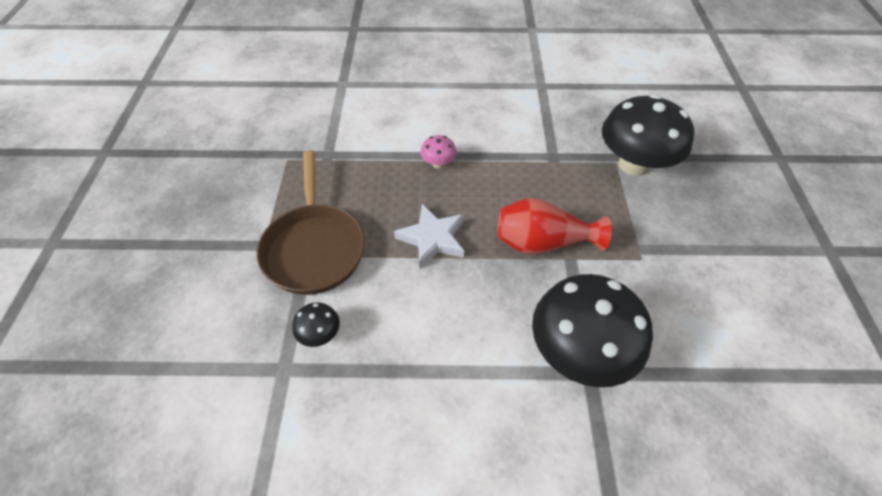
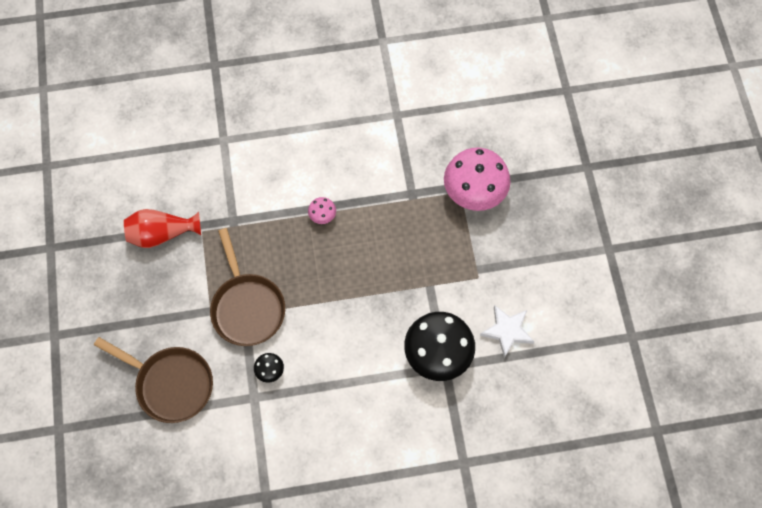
camera: 10 degrees left, 15 degrees up
(171, 329) = (170, 384): none -> brown pan
(432, 238) = (330, 285): white star -> white star (507, 331)
(542, 242) = (409, 276): red vase -> red vase (161, 233)
(633, 164) = (474, 192): black mushroom -> pink mushroom

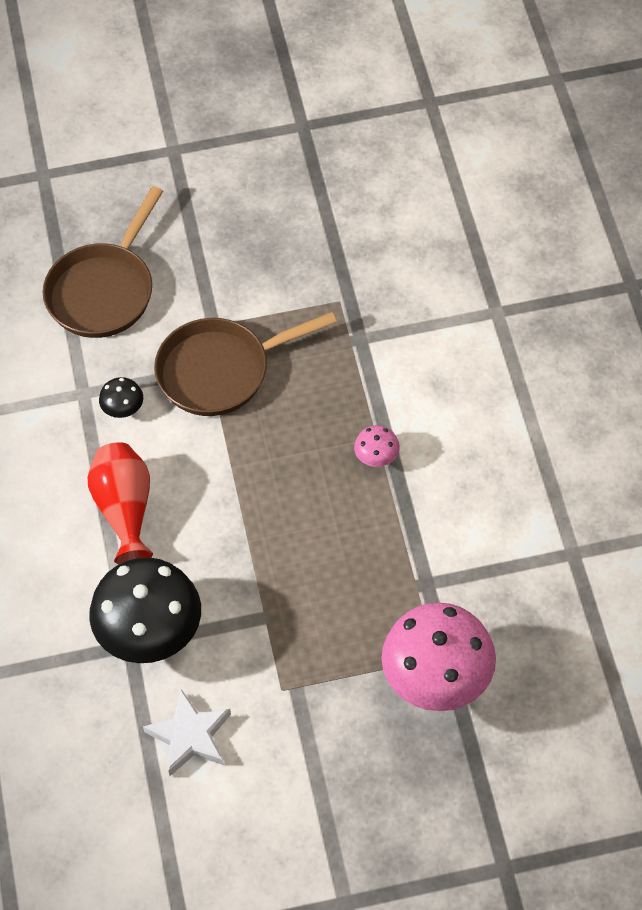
camera: 90 degrees right, 10 degrees down
(161, 233) = (332, 252): red vase -> red vase (125, 510)

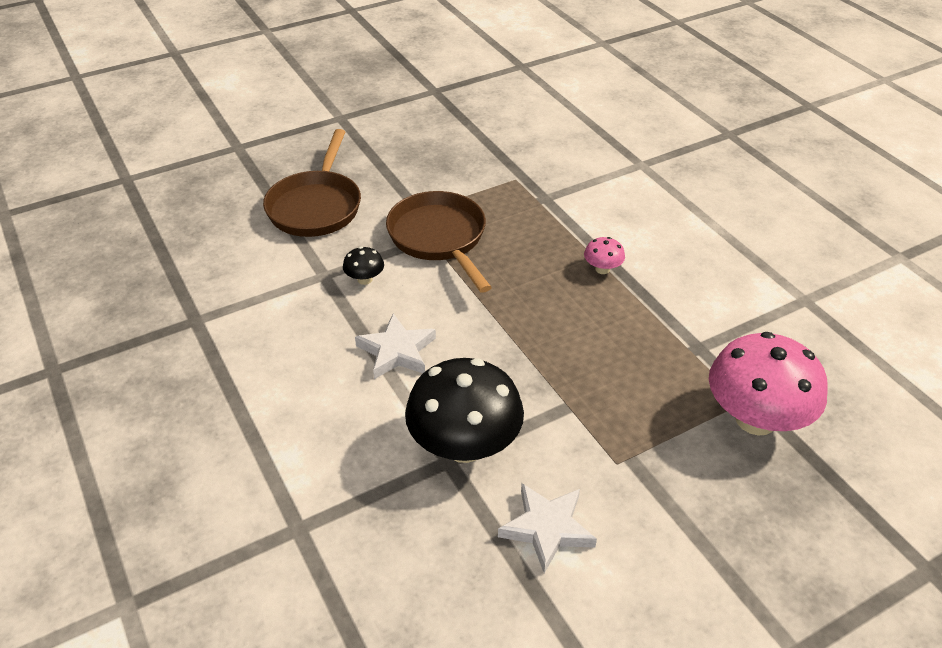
camera: 20 degrees left, 15 degrees down
(125, 510) = (397, 351): red vase -> white star
(220, 371) = (439, 238): brown pan -> brown pan turned 105 degrees clockwise

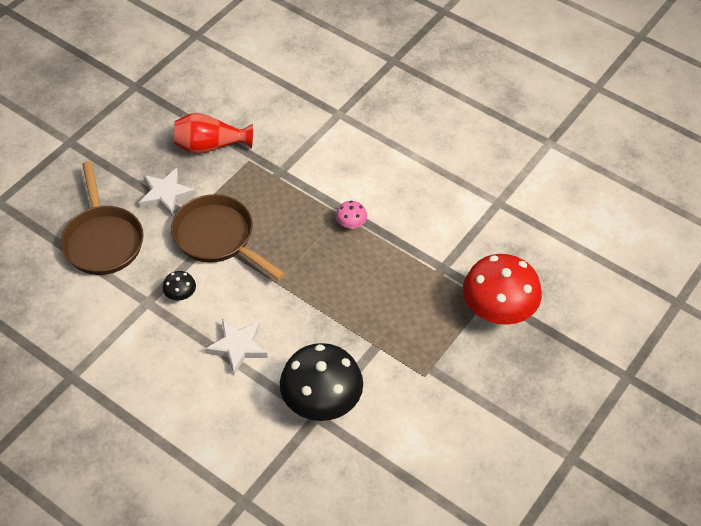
camera: 25 degrees left, 10 degrees up
(480, 156) = (210, 146): none -> red vase
(547, 528) = (400, 438): white star -> white star (166, 194)
(755, 419) = (498, 310): pink mushroom -> red mushroom

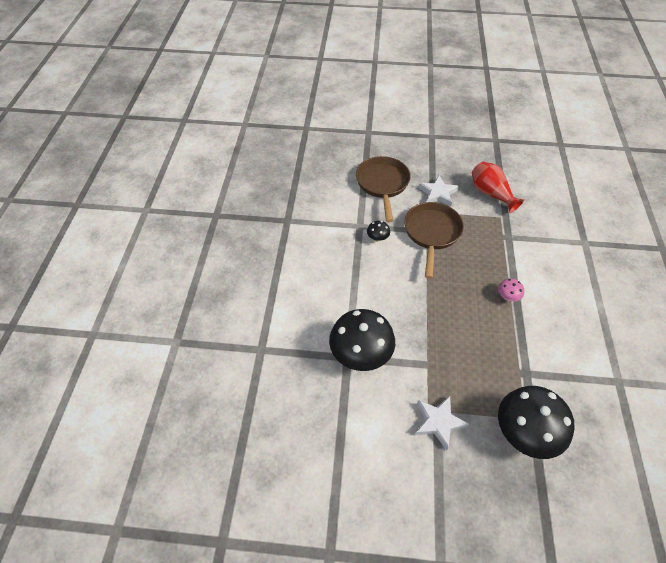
camera: 60 degrees right, 0 degrees up
(103, 240) = (382, 184): brown pan -> brown pan turned 135 degrees clockwise
(238, 347) = (365, 286): white star -> white star (438, 422)
(498, 310) = (525, 433): red mushroom -> black mushroom

